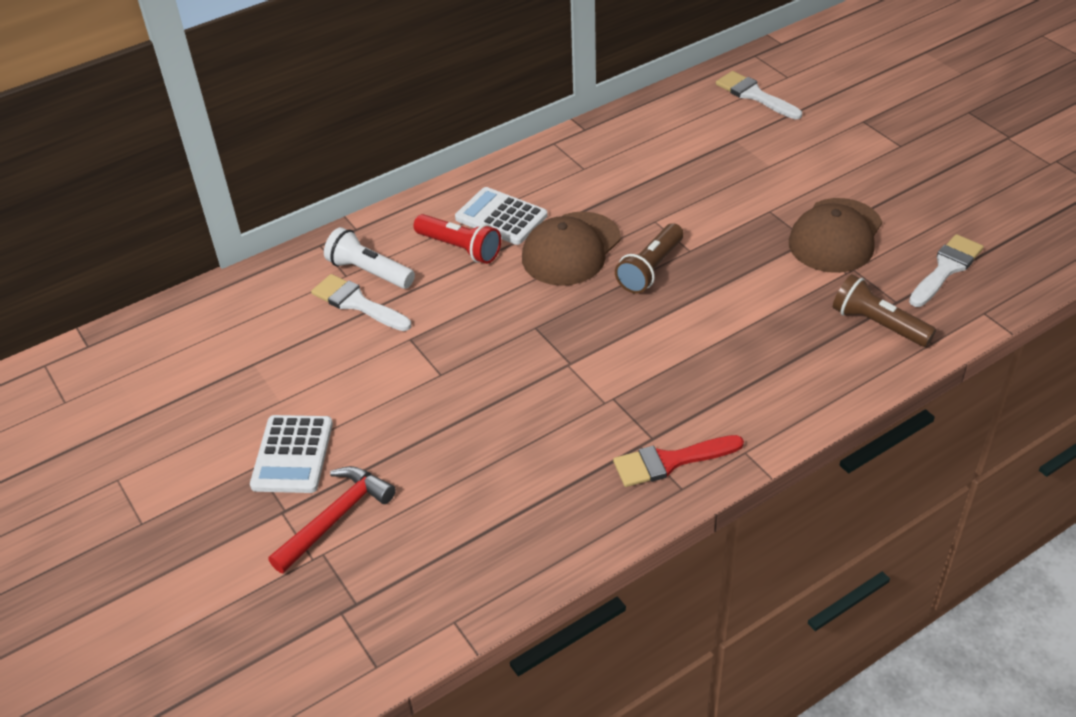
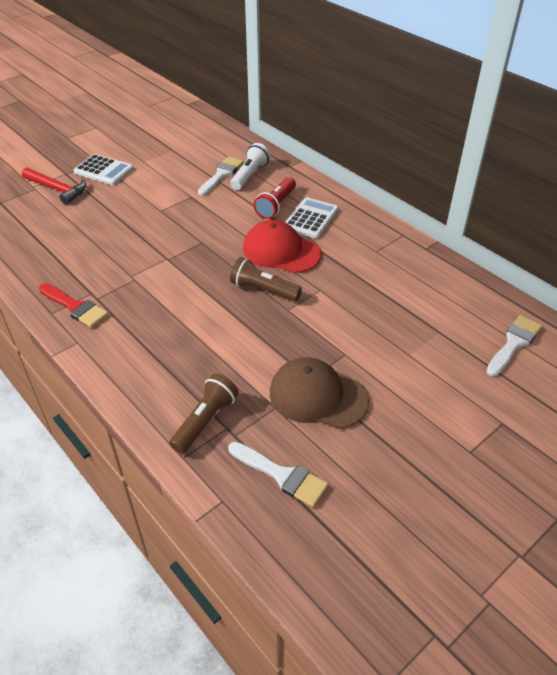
camera: 80 degrees right, 0 degrees up
(292, 455) = (104, 170): white calculator -> white calculator turned 150 degrees counterclockwise
(571, 249) = (281, 251): brown cap -> red cap
(670, 461) = (75, 307): red brush -> red brush turned 150 degrees clockwise

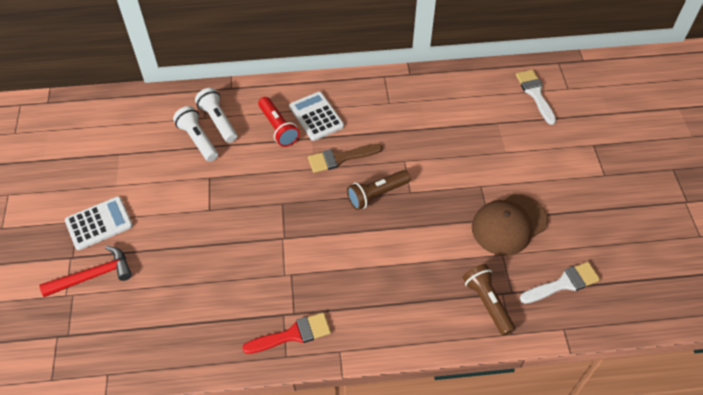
camera: 55 degrees left, 10 degrees up
(221, 175) = (197, 140): white brush -> white flashlight
(281, 251) = (340, 158): red cap -> brown brush

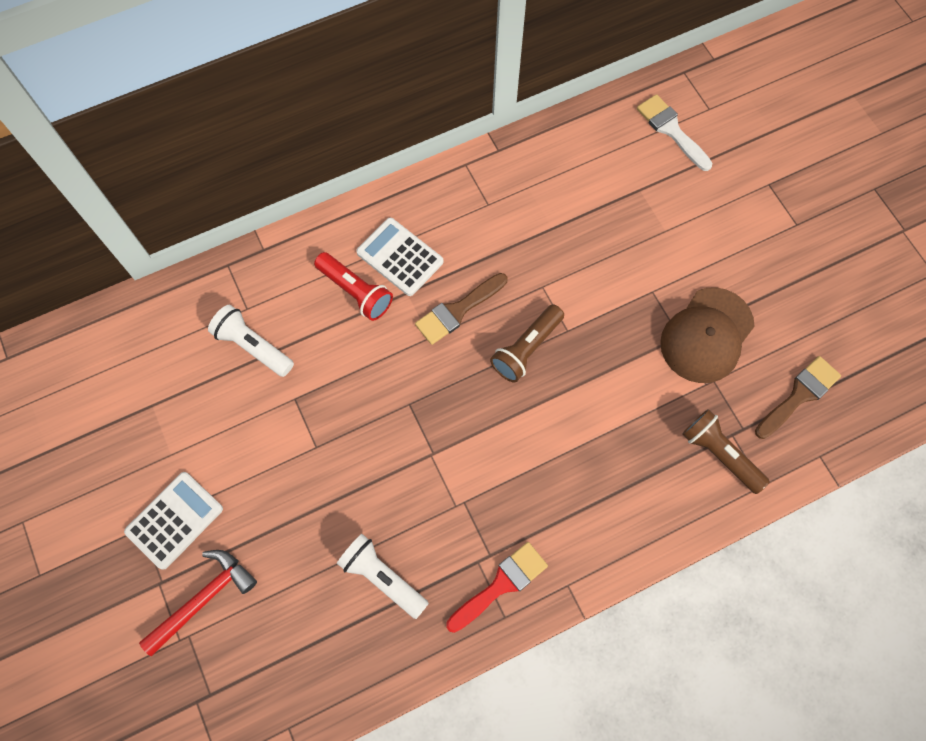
camera: 20 degrees left, 15 degrees up
(218, 121) = (268, 308): white flashlight -> white flashlight (382, 577)
(563, 284) = (799, 395): white brush -> brown brush

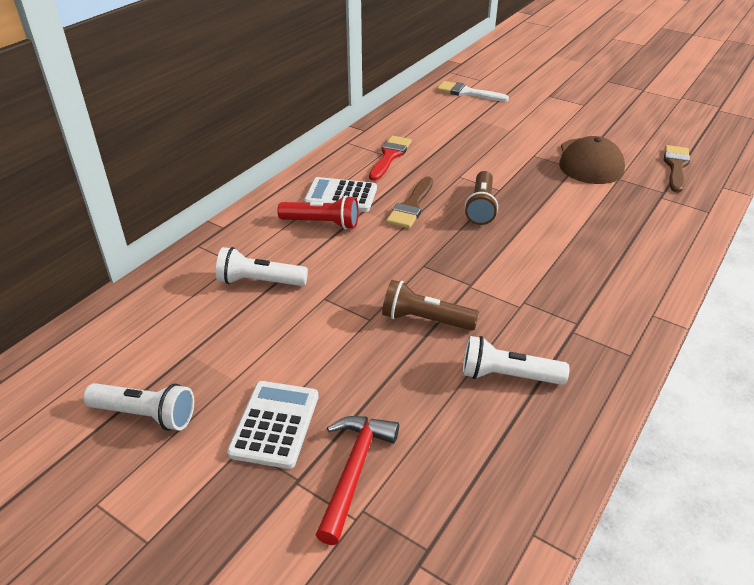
camera: 30 degrees left, 30 degrees down
(90, 455) = (146, 414): none -> white flashlight
(501, 585) = (605, 337): red brush -> red brush (390, 156)
(719, 454) = (665, 208): brown flashlight -> brown flashlight (425, 320)

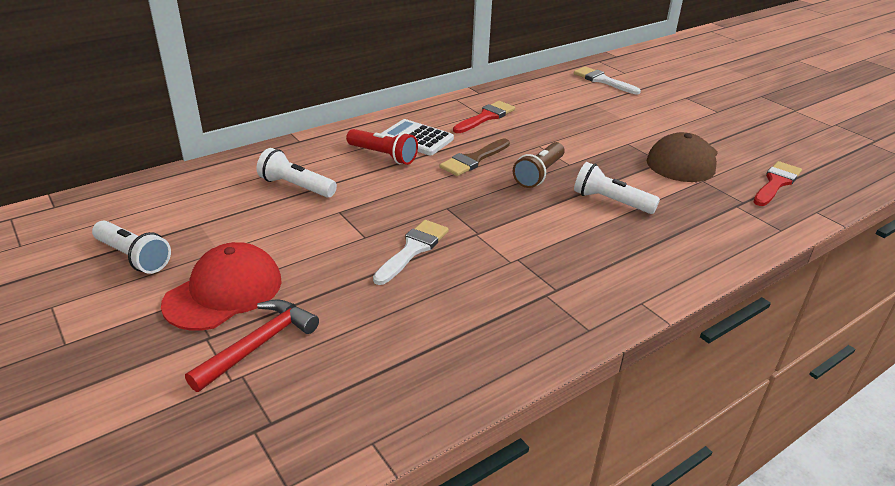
camera: 20 degrees right, 5 degrees down
(275, 424) = (224, 292): white calculator -> red cap
(425, 320) = (413, 249): brown flashlight -> white brush
(507, 376) = (452, 313): white flashlight -> white flashlight (610, 201)
(676, 166) = (776, 183): brown brush -> red brush

